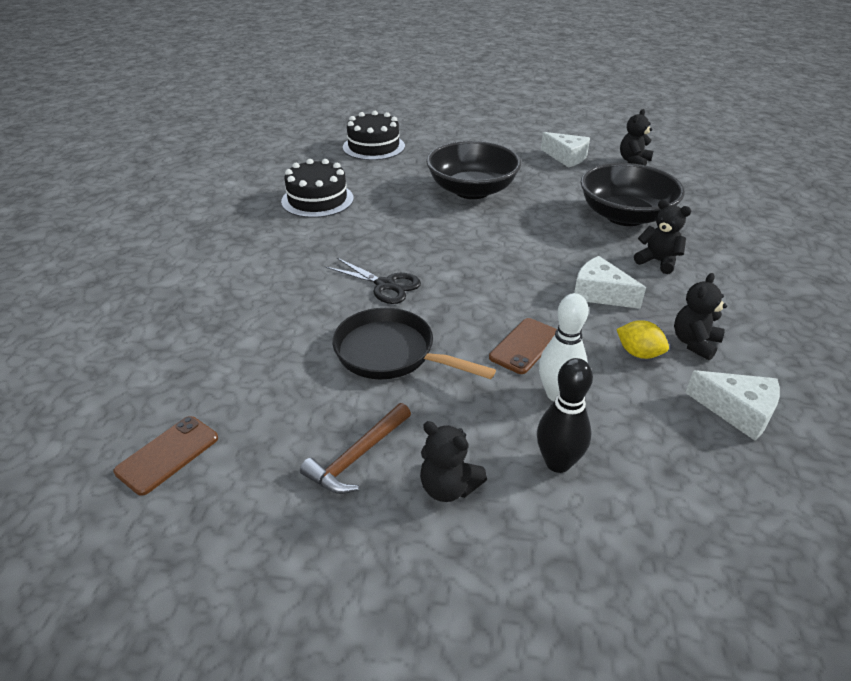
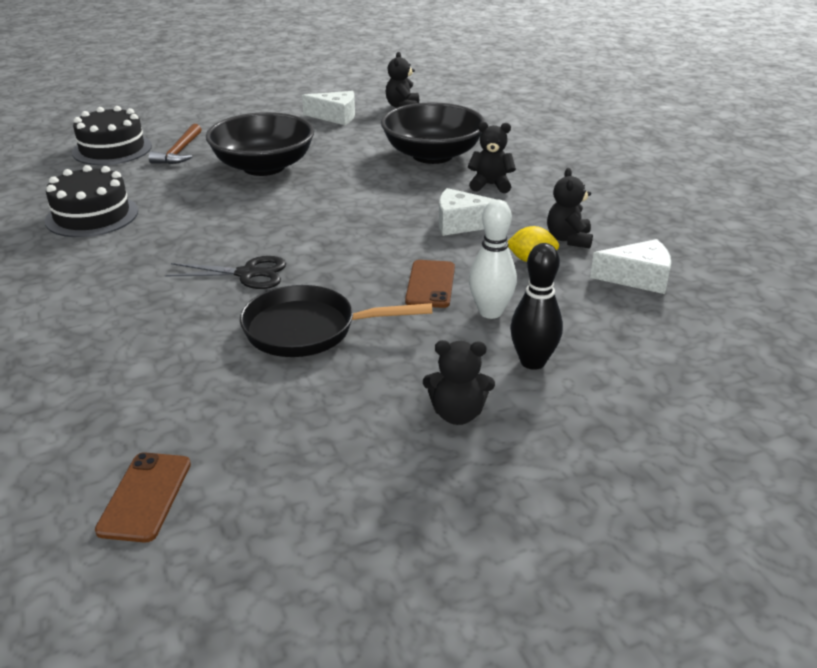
camera: 30 degrees left, 5 degrees down
(357, 456) = (352, 422): brown hammer -> brown hammer (179, 152)

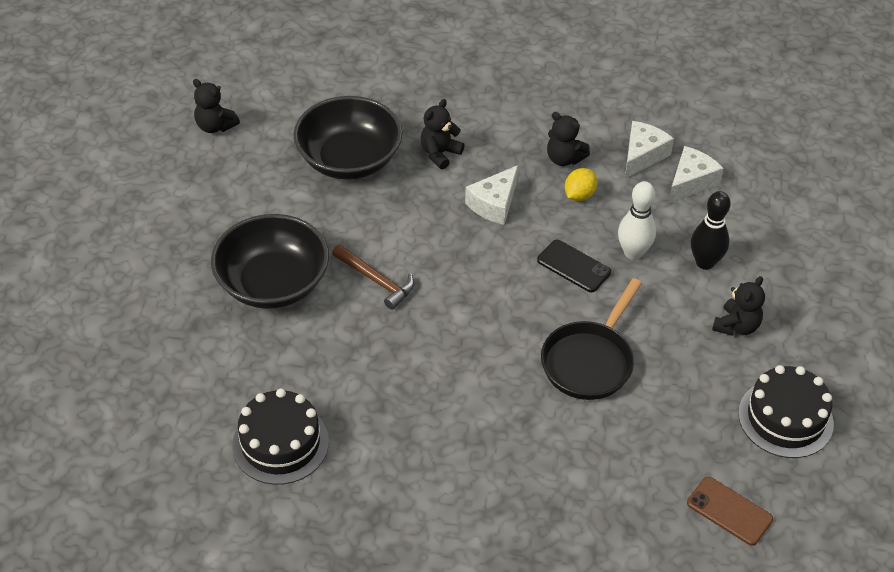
camera: 60 degrees left, 15 degrees up
(112, 149) = (118, 387): black cake -> black cake (785, 418)
(179, 152) = (177, 334): brown hammer -> brown hammer (376, 281)
(247, 274) = (479, 367): black scissors -> none
(335, 117) = (194, 184): white cheese -> white cheese (691, 182)
(430, 284) = (573, 266): brown phone -> black phone

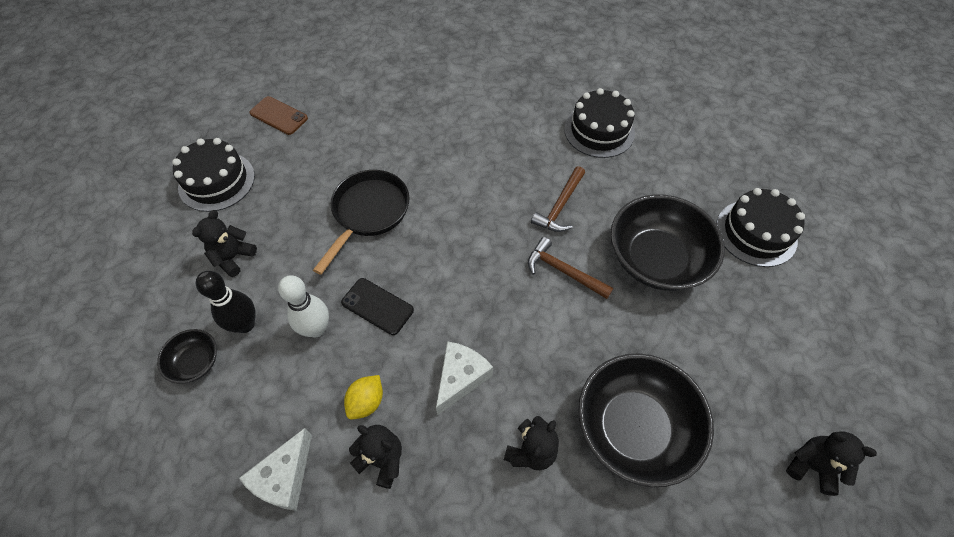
camera: 175 degrees right, 10 degrees up
(150, 299) = (756, 233): none -> black cake
(361, 348) = (560, 206): none -> brown hammer
(691, 182) = (234, 438): white cheese -> none
(743, 236) = (195, 362): none -> black bowl

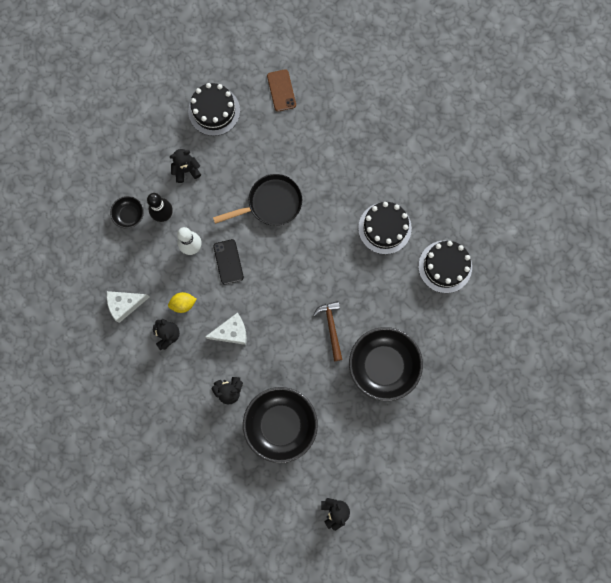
camera: 45 degrees right, 20 degrees up
(560, 206) = (369, 291): brown hammer -> none
(756, 233) = (451, 402): black cake -> black cake (384, 228)

